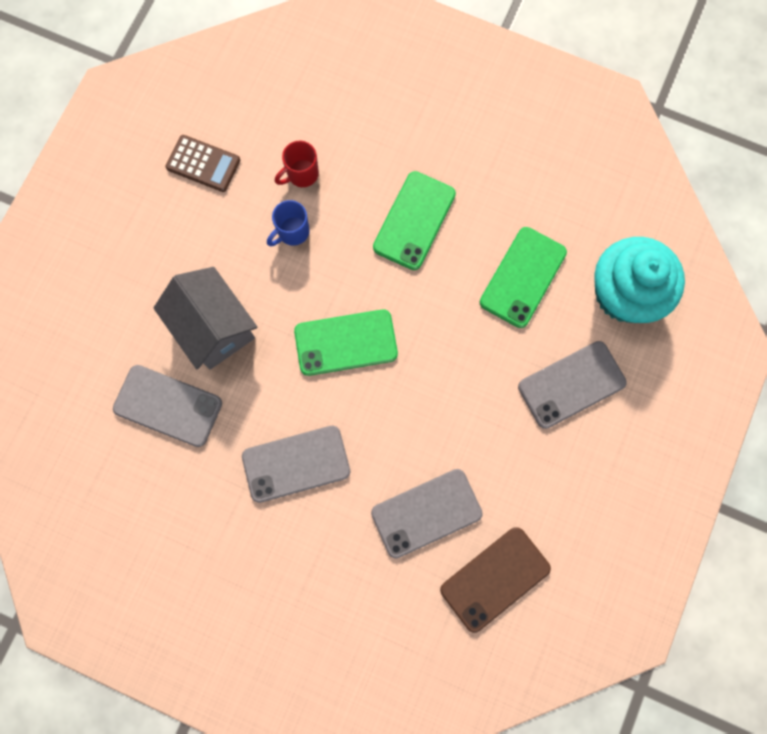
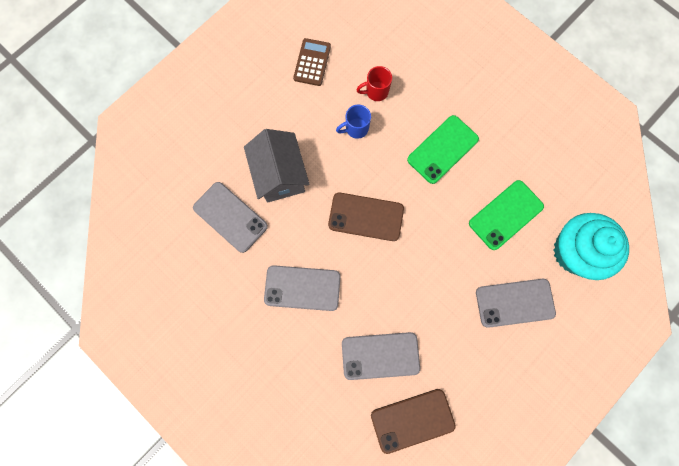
camera: 20 degrees right, 0 degrees up
(203, 164) = (312, 62): brown calculator -> brown calculator turned 120 degrees counterclockwise
(346, 342) = (366, 217): green phone -> brown phone

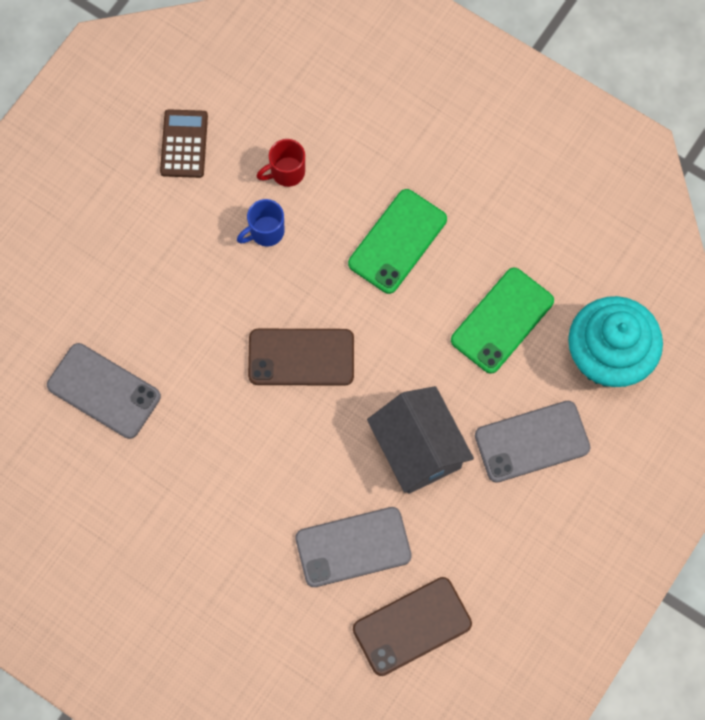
camera: 10 degrees left, 5 degrees down
(280, 175) = (166, 318): grey house -> grey house (418, 449)
(302, 288) = (226, 473): grey phone -> none

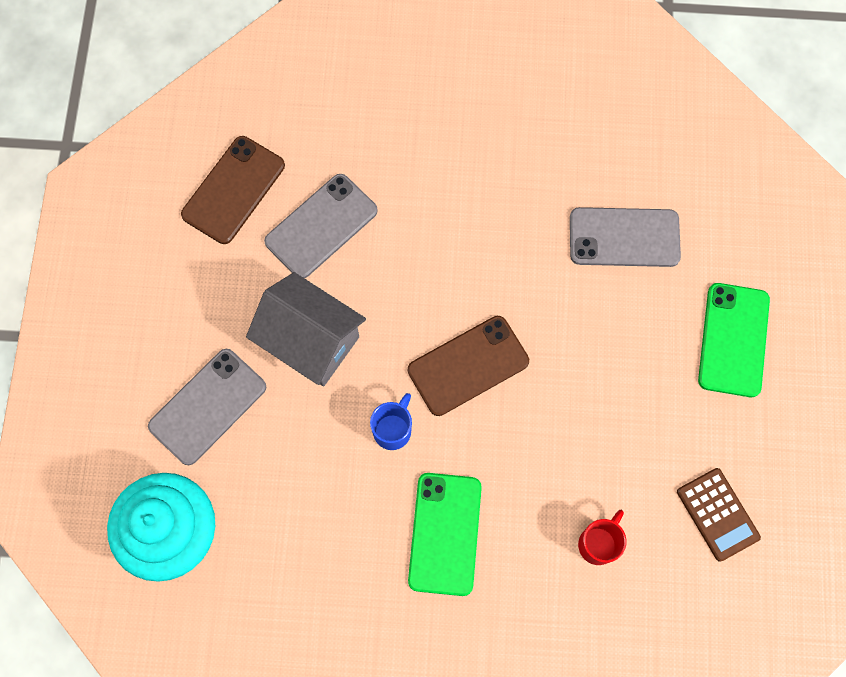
camera: 150 degrees right, 0 degrees up
(265, 232) = (578, 468): blue mug -> blue mug (393, 430)
(502, 320) = (297, 510): green phone -> green phone (733, 340)

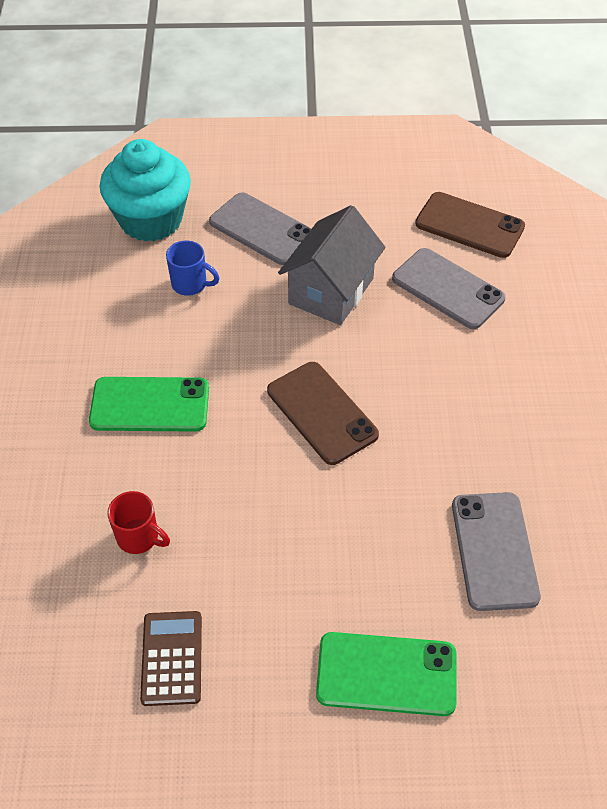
camera: 85 degrees right, 20 degrees down
(393, 430) = (250, 358): blue mug -> blue mug (190, 284)
(717, 514) = (172, 658): brown calculator -> brown calculator turned 120 degrees clockwise

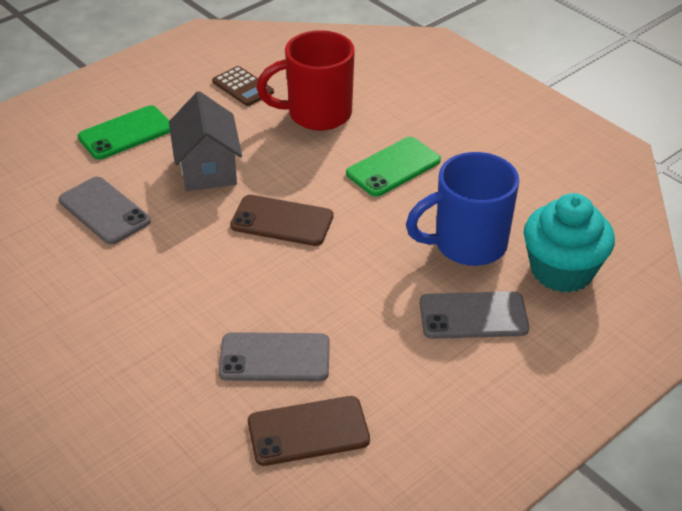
camera: 140 degrees right, 10 degrees down
(139, 537) = (316, 114): red mug -> red mug, size x2.21
(190, 284) = (467, 245): blue mug -> blue mug, size x2.21
(331, 291) = (363, 300): grey house -> grey house (208, 169)

